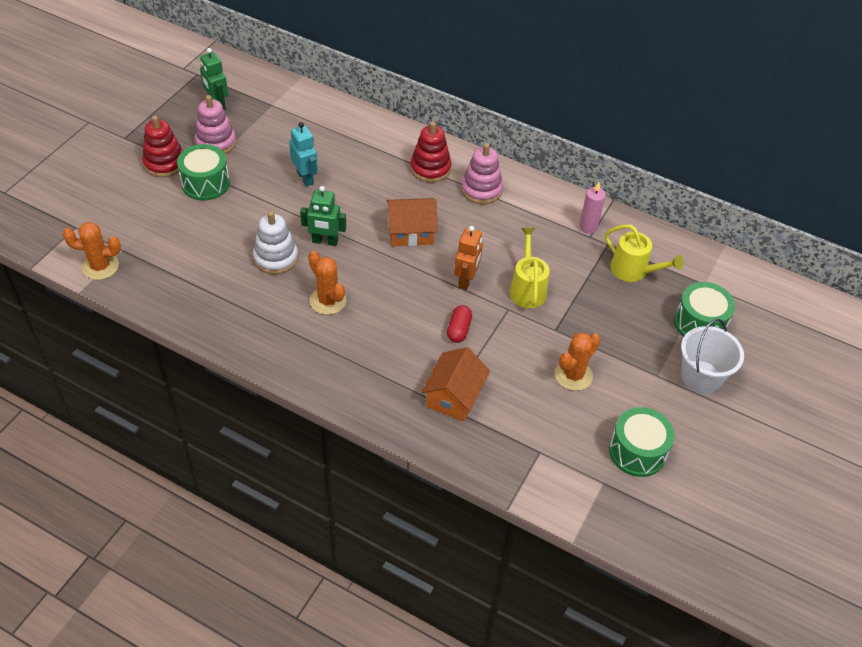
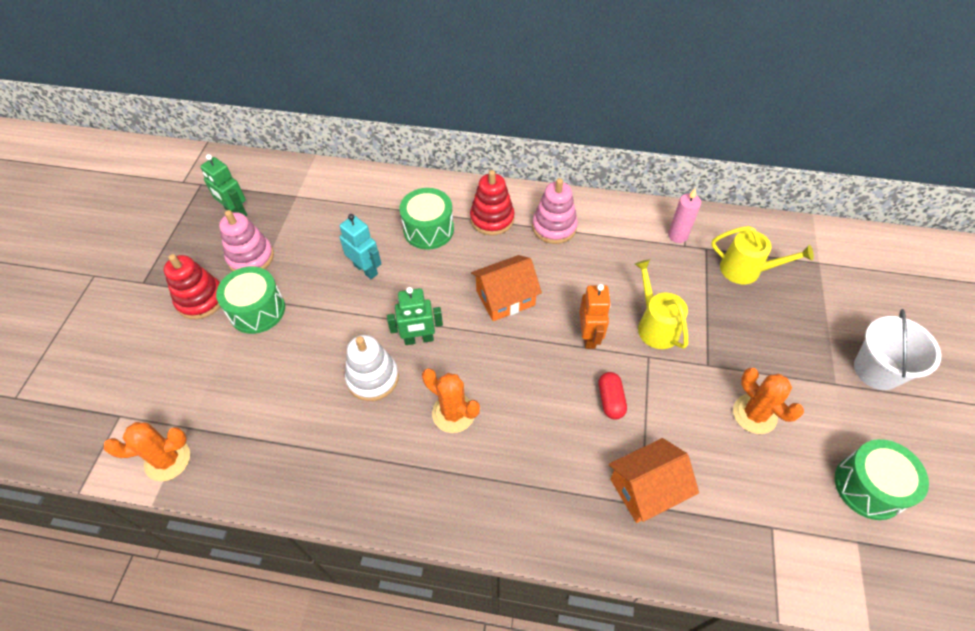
camera: 15 degrees left, 5 degrees up
(454, 396) = (646, 488): orange house -> orange house turned 60 degrees clockwise
(573, 375) = (754, 414): orange cactus -> orange cactus turned 60 degrees counterclockwise
(699, 323) = (840, 308): green drum -> green drum (428, 229)

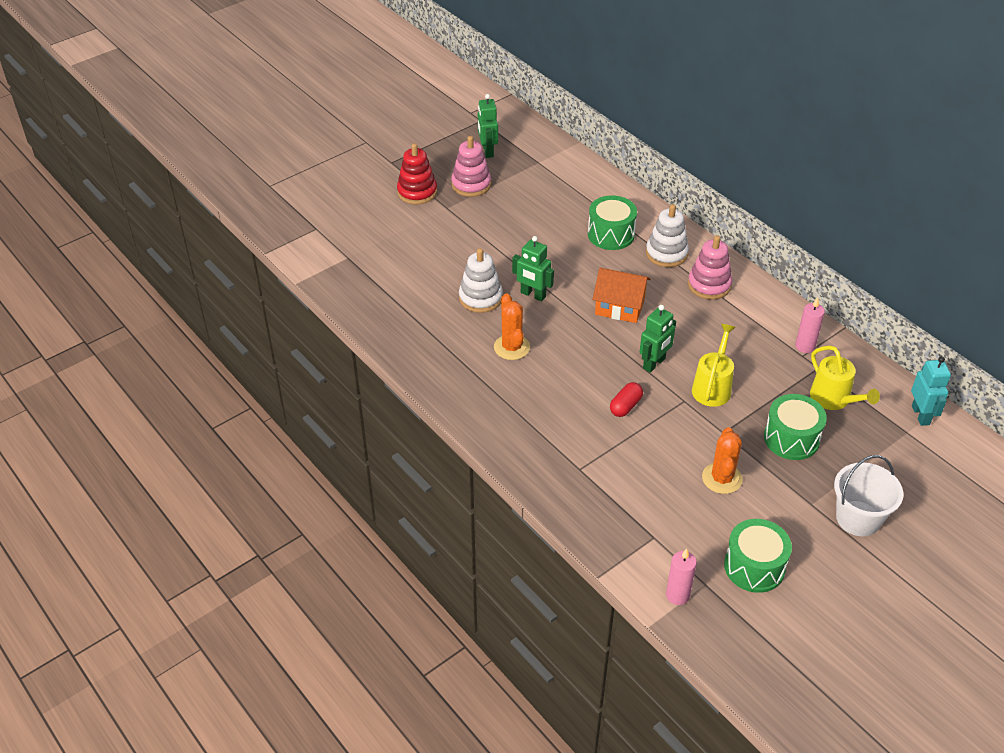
camera: 40 degrees right, 10 degrees down
(167, 460) = (323, 267): orange cactus -> none
(257, 310) = (446, 218): green drum -> green drum (791, 438)
(366, 269) = (540, 234): turquoise robot -> turquoise robot (921, 415)
(492, 219) = (666, 253): red stacking toy -> white stacking toy
(589, 336) = (654, 363): orange robot -> green robot
(646, 488) = (593, 463): orange house -> none
(853, 576) = (677, 595): none -> pink candle

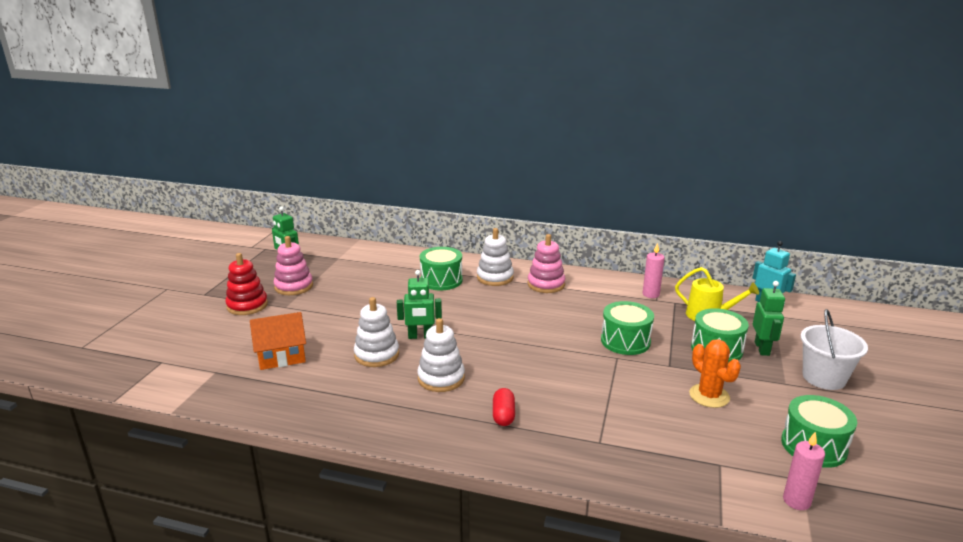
camera: 35 degrees left, 20 degrees down
(511, 347) = (441, 378): orange cactus -> white stacking toy
(619, 306) = (498, 319): orange house -> orange house (281, 356)
(625, 406) = (580, 380): red capsule -> red capsule (503, 415)
(654, 363) = (566, 343): green robot -> green robot (762, 348)
(712, 387) = (625, 341): yellow watering can -> green drum

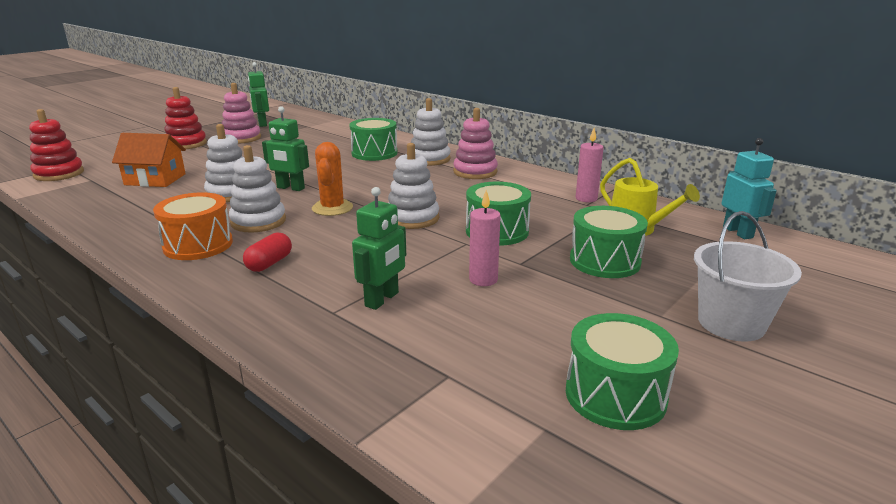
camera: 25 degrees right, 0 degrees up
(168, 373) = (59, 174): none -> red stacking toy
(424, 414) = (198, 245): none -> orange drum
(554, 344) = (412, 218): none -> white stacking toy
(709, 396) = (531, 303): orange cactus -> orange cactus (332, 208)
(762, 348) = (672, 273): green robot -> green robot (382, 299)
(796, 501) = (502, 452): pink candle -> pink candle (483, 280)

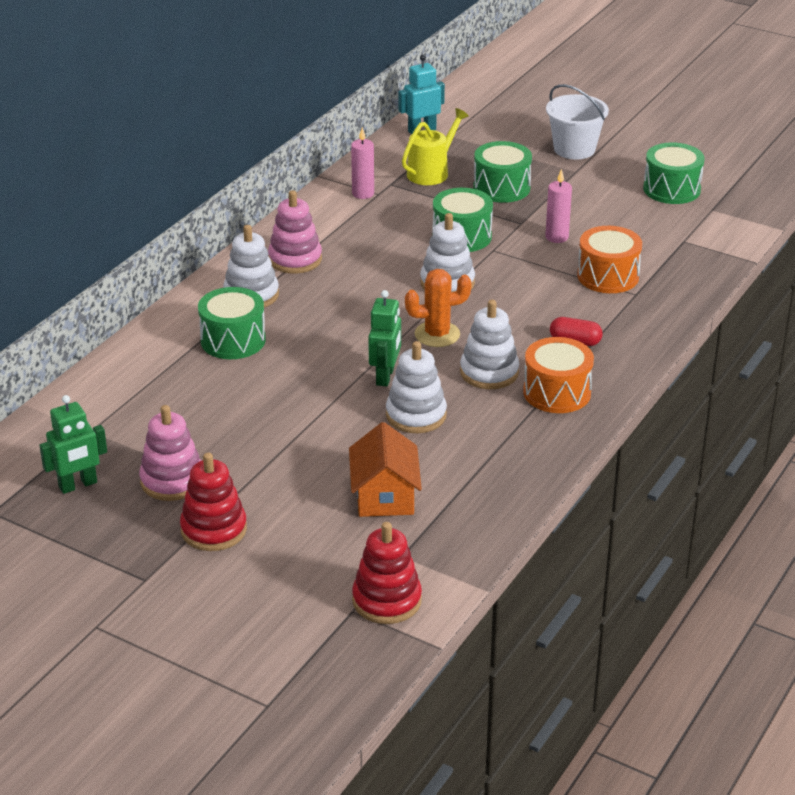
camera: 100 degrees left, 10 degrees up
(382, 299) = (608, 276): green robot -> orange drum

